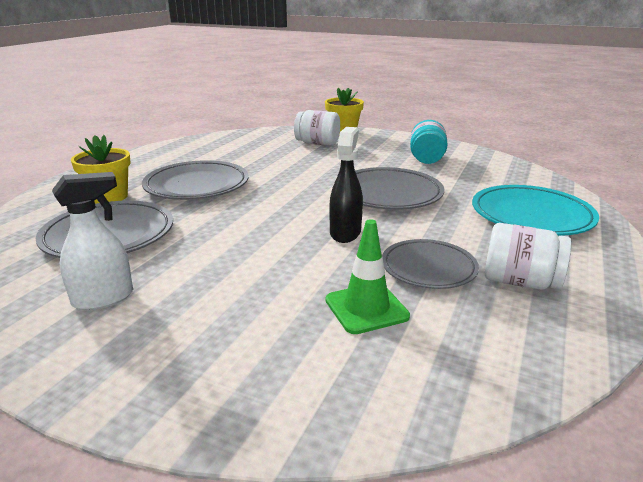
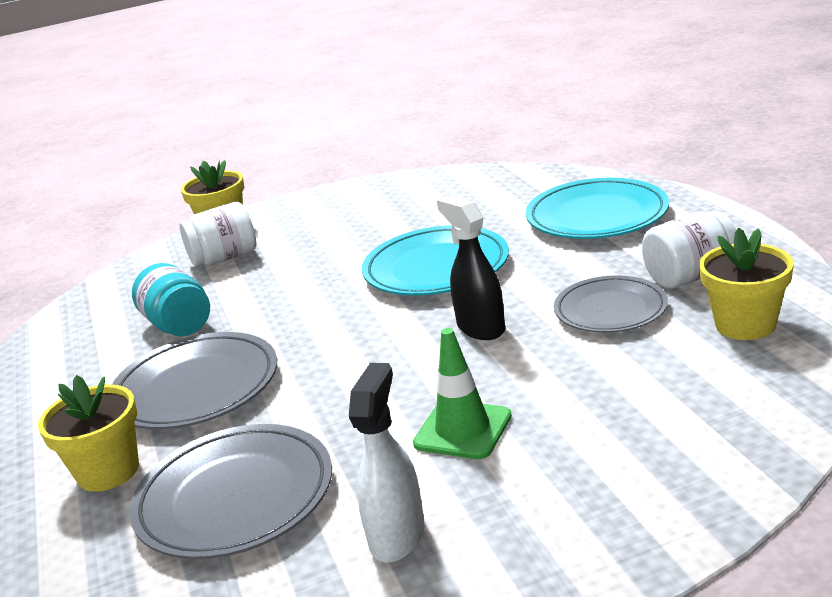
camera: 40 degrees left, 0 degrees up
(366, 308) = (632, 371): green traffic cone -> green traffic cone (463, 430)
(388, 194) = (436, 268): grey plate -> turquoise plate
(426, 159) = (393, 211): turquoise jar -> turquoise jar (179, 325)
(494, 334) = (745, 325): none -> yellow flower pot

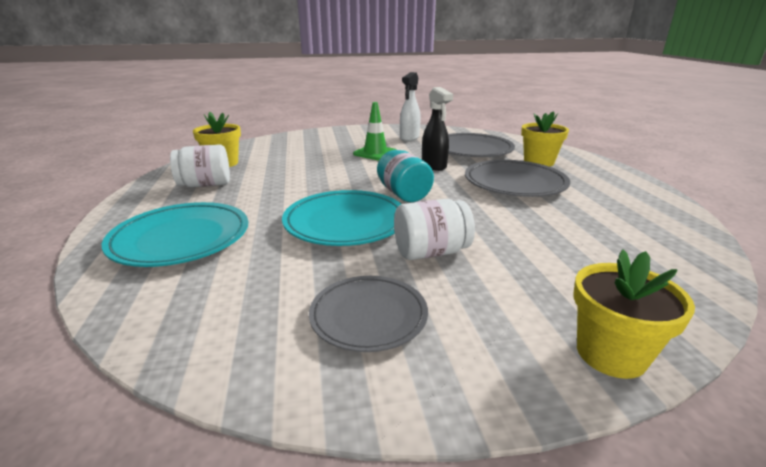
camera: 175 degrees left, 0 degrees up
(179, 325) = (559, 221): turquoise jar -> turquoise jar (403, 194)
(224, 258) = (565, 287): white jar -> white jar (431, 252)
(480, 328) = (342, 182): black spray bottle -> black spray bottle (434, 166)
(610, 310) = (268, 178): grey plate -> grey plate (368, 316)

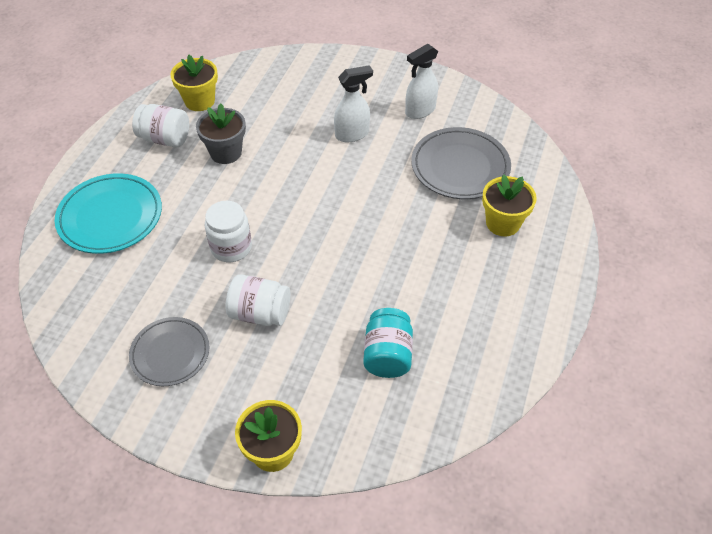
camera: 30 degrees right, 25 degrees up
(276, 179) = (226, 152): none -> grey flower pot
(345, 223) = (231, 247): turquoise plate -> white jar
(375, 153) = (352, 134): green traffic cone -> white spray bottle
(403, 194) = (311, 225): turquoise jar -> turquoise jar (387, 355)
(434, 166) = (386, 185): black spray bottle -> none
(514, 183) = (429, 251): grey plate -> none

